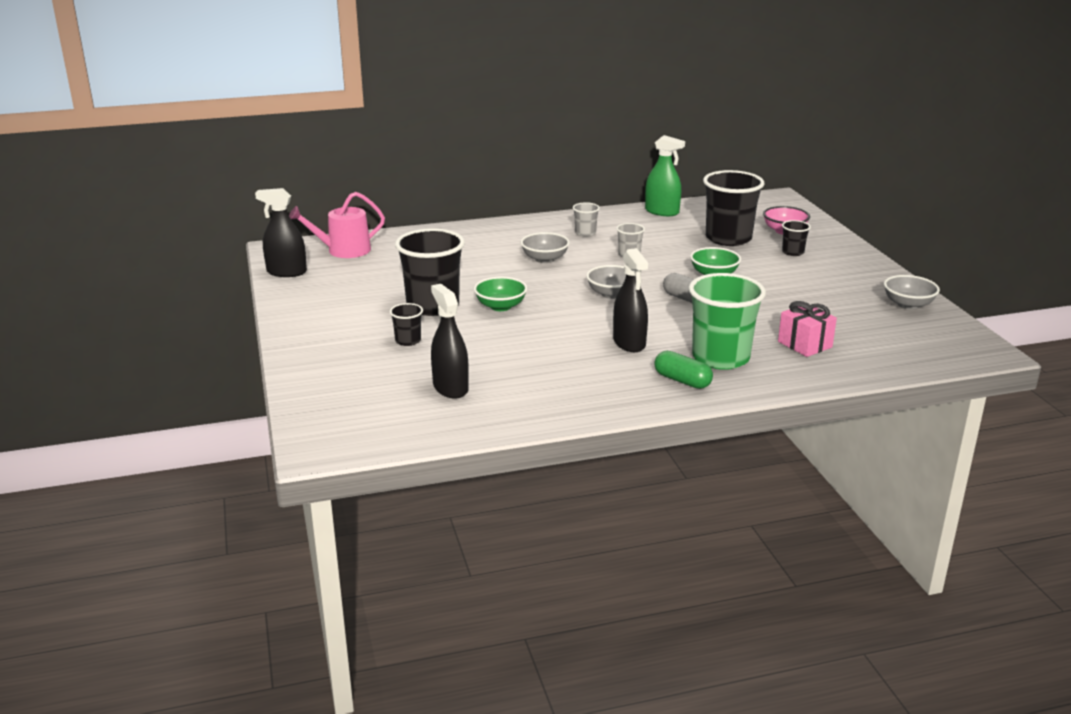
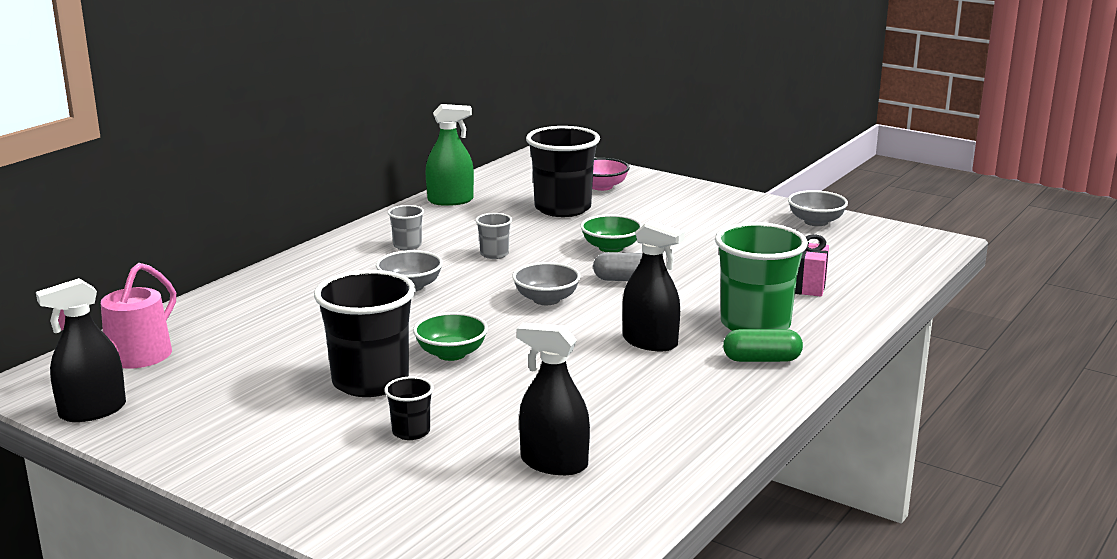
camera: 40 degrees left, 5 degrees down
(793, 252) = (643, 204): black cup -> none

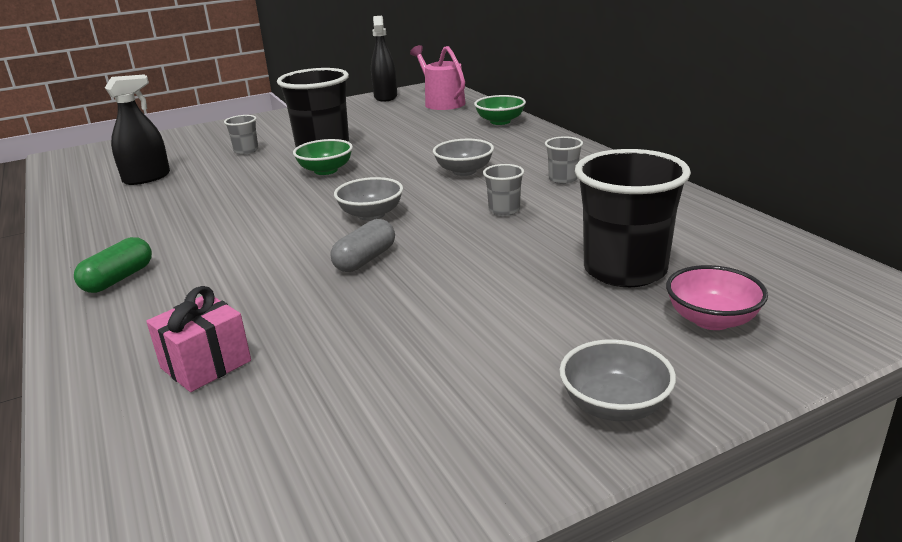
camera: 120 degrees right, 5 degrees up
(411, 432) = (246, 151): black cup -> grey cup
(450, 200) = (695, 212): green spray bottle -> none
(611, 248) = (461, 271): green bowl -> green bowl (500, 121)
(650, 342) = (230, 239): black spray bottle -> none
(755, 325) = (175, 298): green cup -> none
(816, 222) = (388, 494): grey bowl -> grey bowl (614, 406)

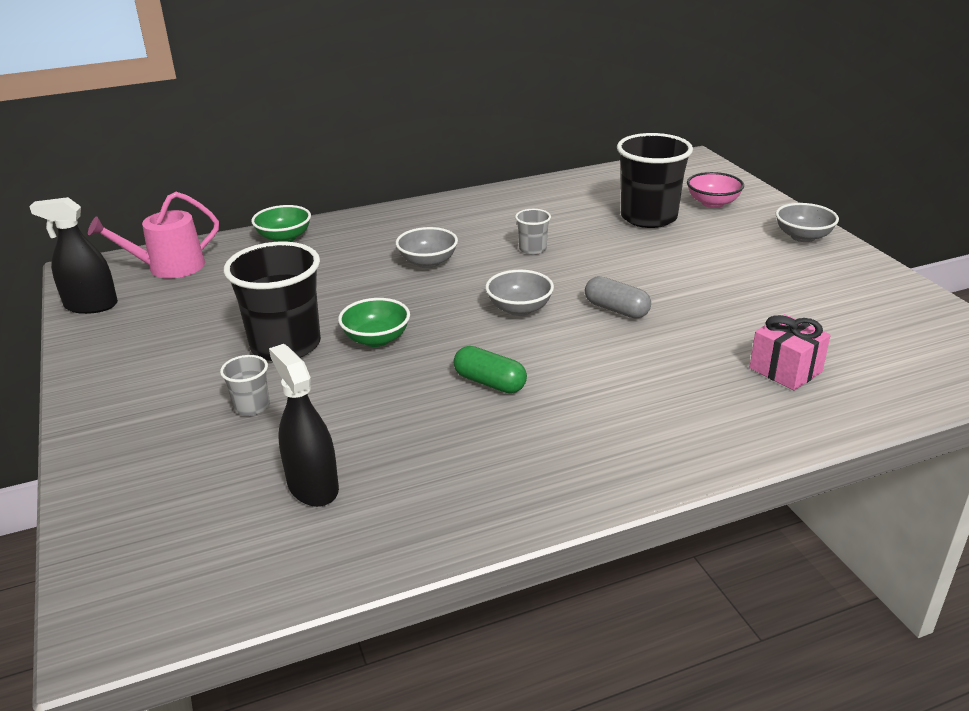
camera: 85 degrees left, 5 degrees up
(118, 279) = (638, 445): green capsule -> green capsule (490, 382)
(563, 179) = (474, 222): grey cup -> none

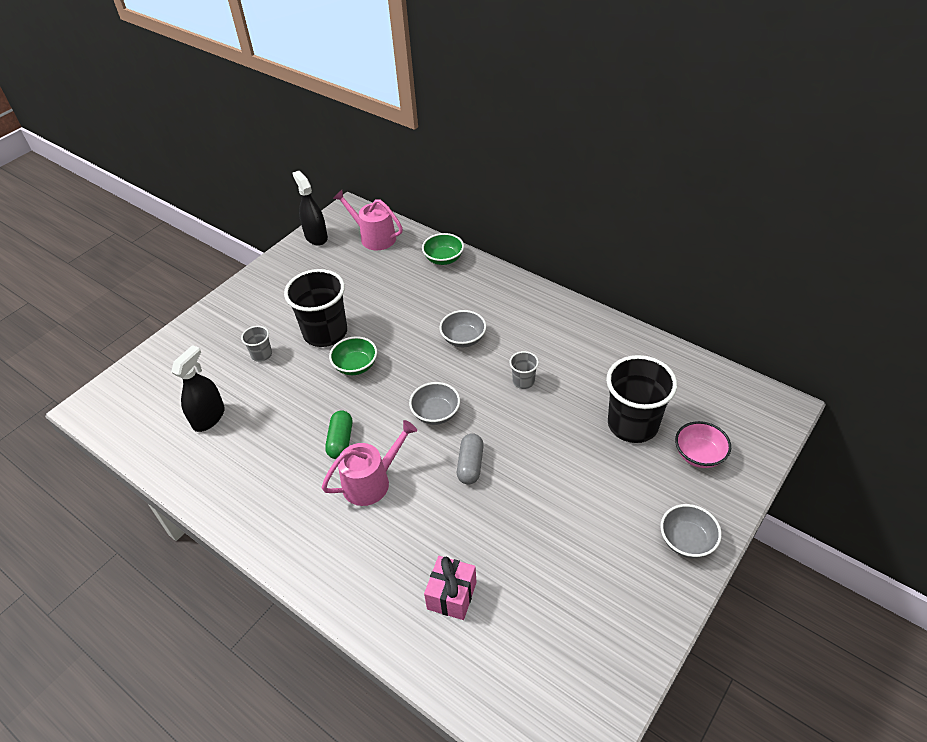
camera: 60 degrees right, 15 degrees up
(579, 378) = (371, 481): none -> pink watering can

